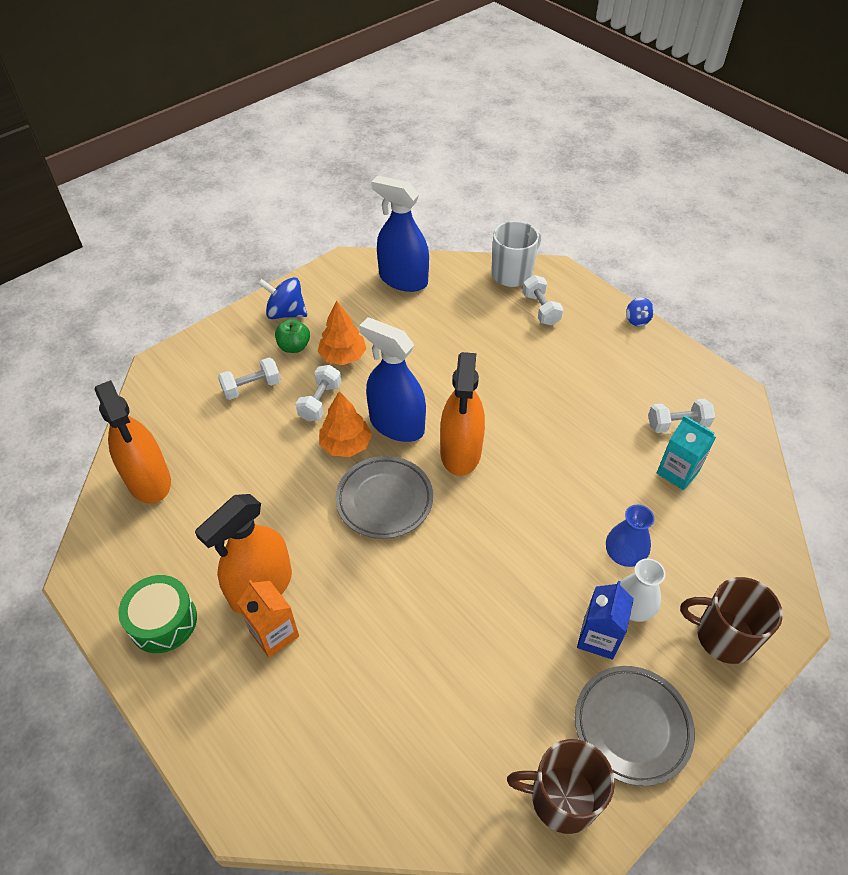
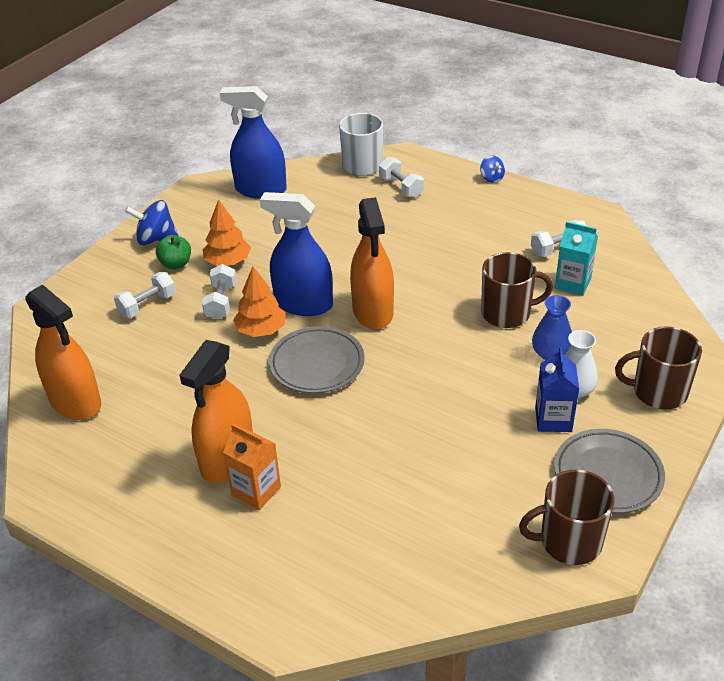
camera: 15 degrees left, 10 degrees down
(163, 621) = (141, 509): green drum -> none
(596, 491) = (507, 313): none -> brown mug

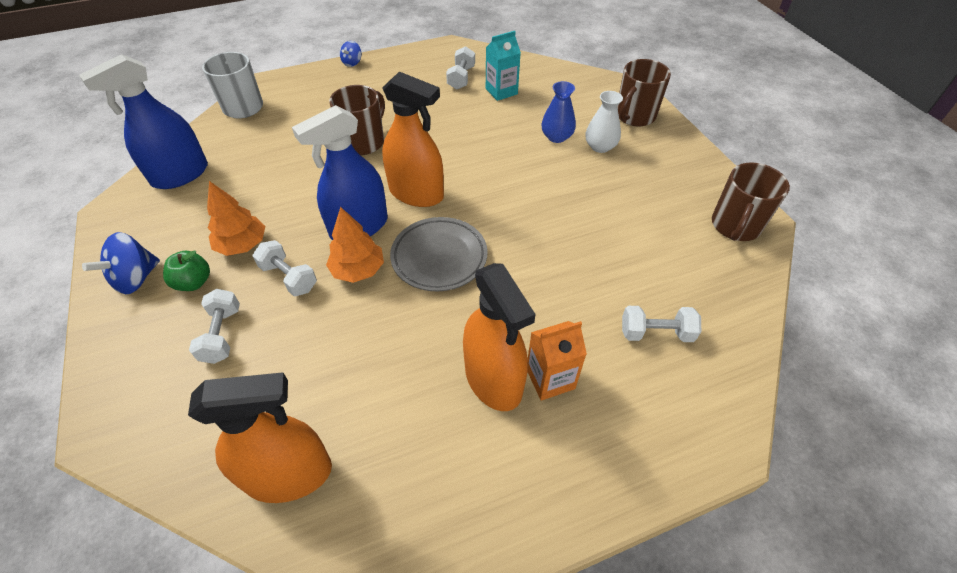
camera: 55 degrees left, 10 degrees up
(401, 187) = (298, 104): white dumbbell -> white dumbbell (656, 333)
(491, 178) = (352, 63): blue spinning top -> blue spinning top turned 105 degrees clockwise
(507, 313) = (497, 132): brown mug -> brown mug (364, 142)
(553, 419) = (619, 170): blue carton -> none
(607, 475) = (689, 176): grey plate -> none

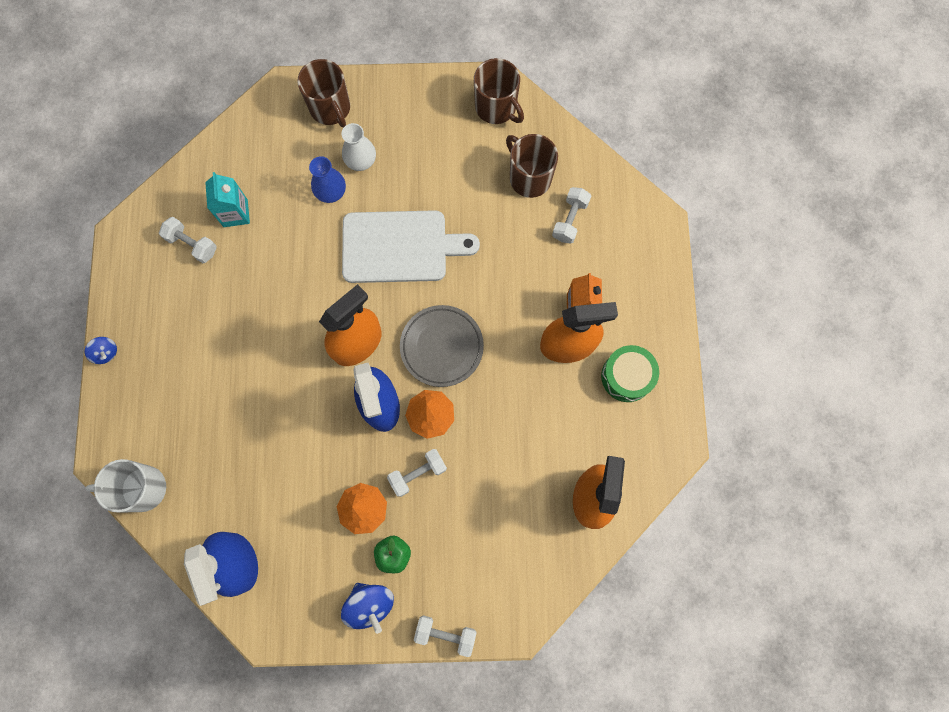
camera: 70 degrees left, 25 degrees up
(222, 335) = (459, 534): white dumbbell -> white dumbbell (445, 634)
(364, 142) = (261, 372): brown mug -> brown mug (529, 177)
(479, 468) = (627, 376): none -> green drum
(531, 196) = (400, 247): none -> white cutting board

